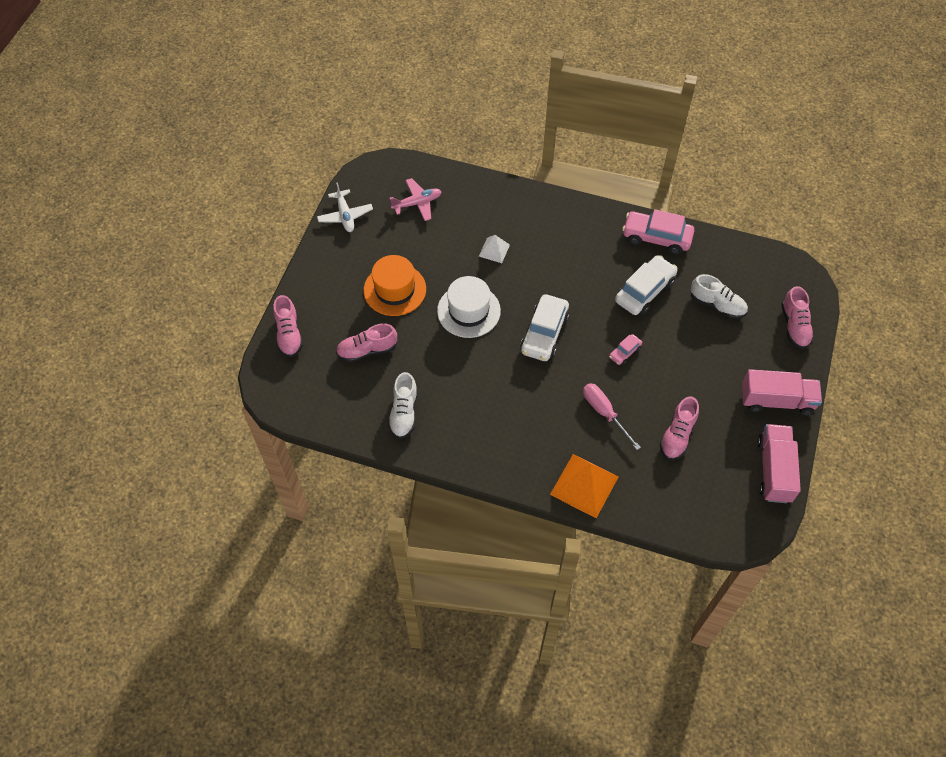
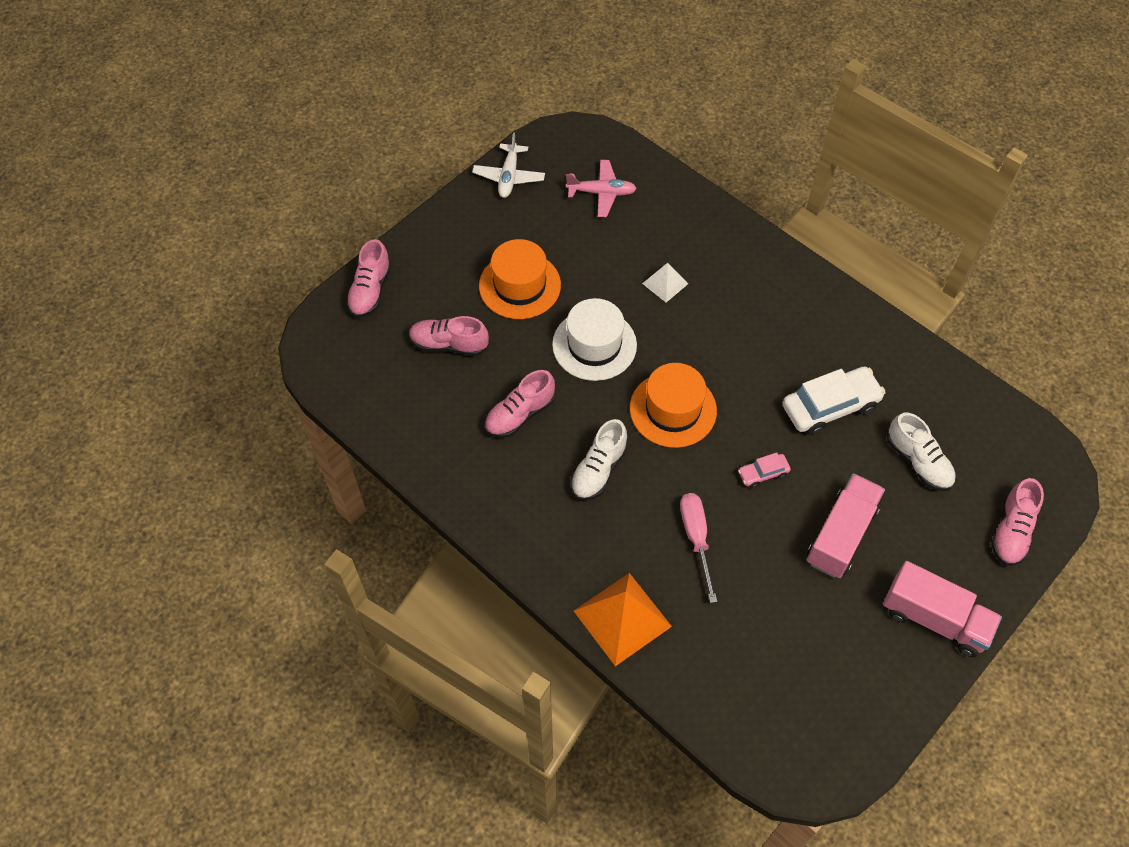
camera: 25 degrees right, 0 degrees up
(404, 413) = (451, 436): white shoe -> white shoe (598, 470)
(544, 334) = (673, 409): white car -> orange hat
(656, 237) = (881, 345): pink car -> none
(677, 435) = (776, 607): pink shoe -> pink shoe (520, 414)
(774, 470) = (882, 708): pink truck -> pink truck (841, 534)

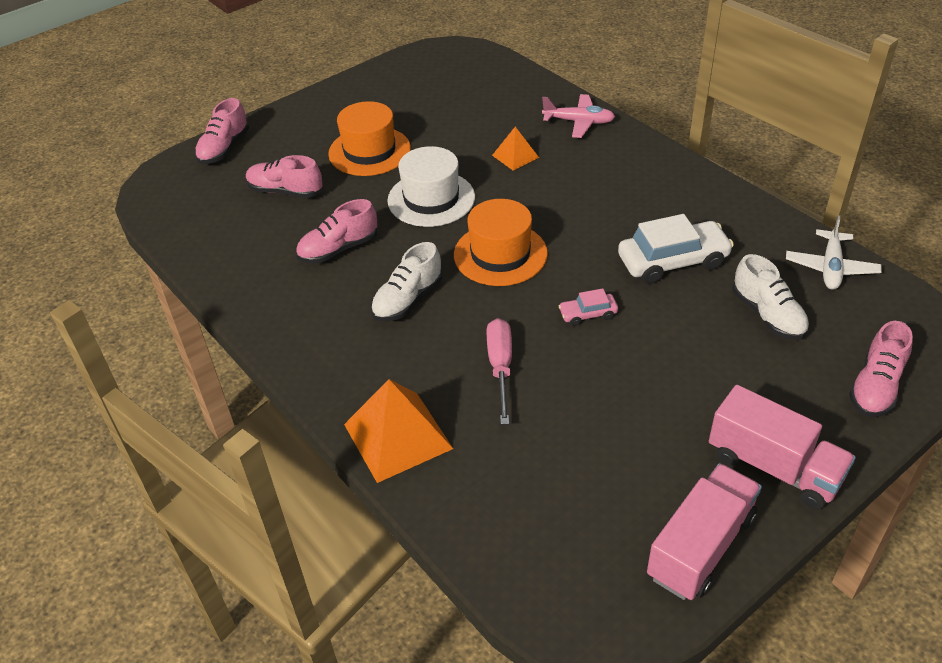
camera: 10 degrees right, 15 degrees down
(509, 176) = (383, 75): white plane -> white plane (830, 267)
(601, 193) = (468, 89): pink plane -> pink plane (578, 122)
(665, 283) = (515, 156): white pyramid -> orange pyramid
(841, 534) = (669, 376): pink truck -> pink truck (701, 546)

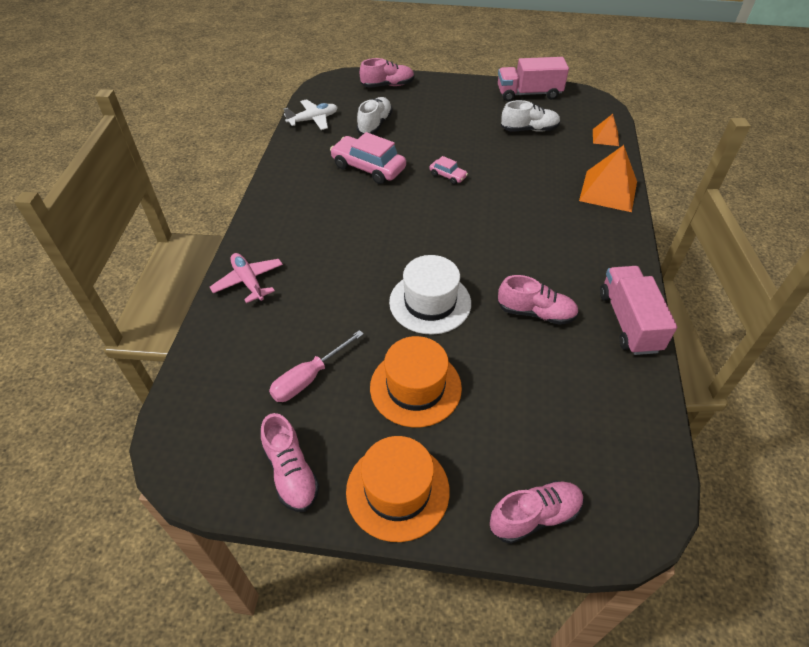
camera: 135 degrees left, 5 degrees up
(285, 191) = (525, 401): pink shoe -> pink shoe (291, 472)
(408, 300) = (529, 247): white shoe -> white shoe (529, 129)
(500, 254) = (443, 234): orange hat -> orange hat (397, 490)
(500, 367) = (523, 184): pink screwdriver -> pink screwdriver (309, 378)
(515, 156) = (330, 290): orange pyramid -> orange pyramid (605, 137)
(672, 261) = (368, 168): white car -> pink car
(774, 467) = (467, 92): pink truck -> pink truck (628, 321)

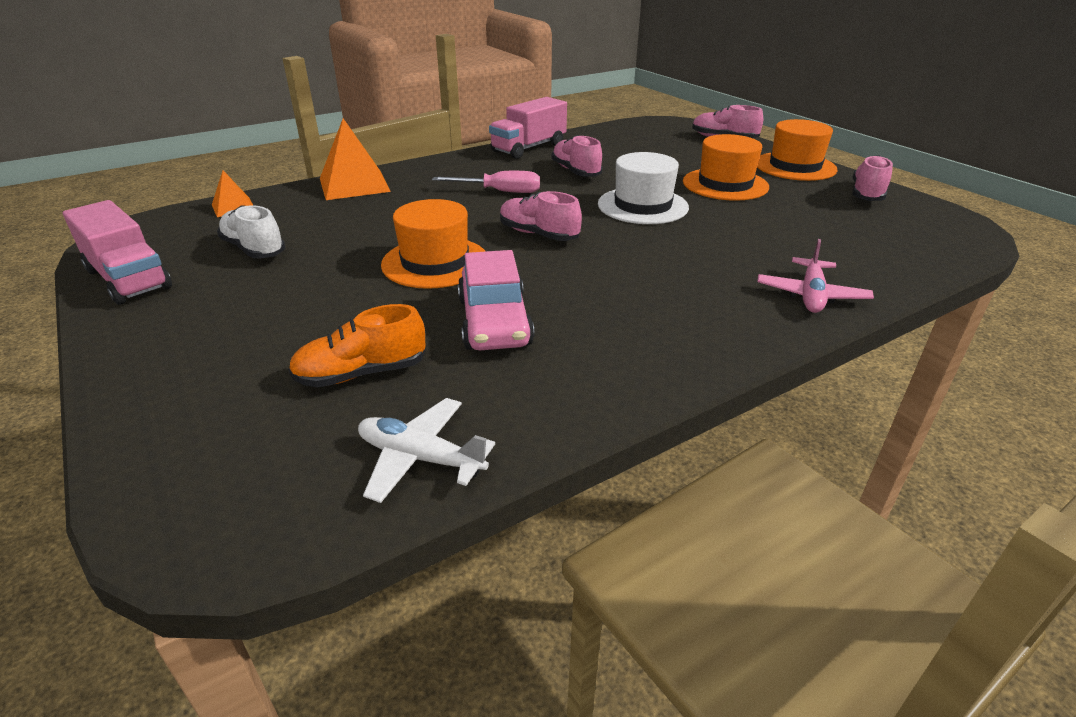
camera: 130 degrees left, 15 degrees down
(309, 378) = (809, 218): pink screwdriver -> pink screwdriver (500, 192)
(375, 124) = (361, 373): white shoe -> orange shoe
(387, 85) = (177, 433): pink shoe -> pink shoe (538, 234)
(448, 176) = (435, 262): pink car -> orange hat

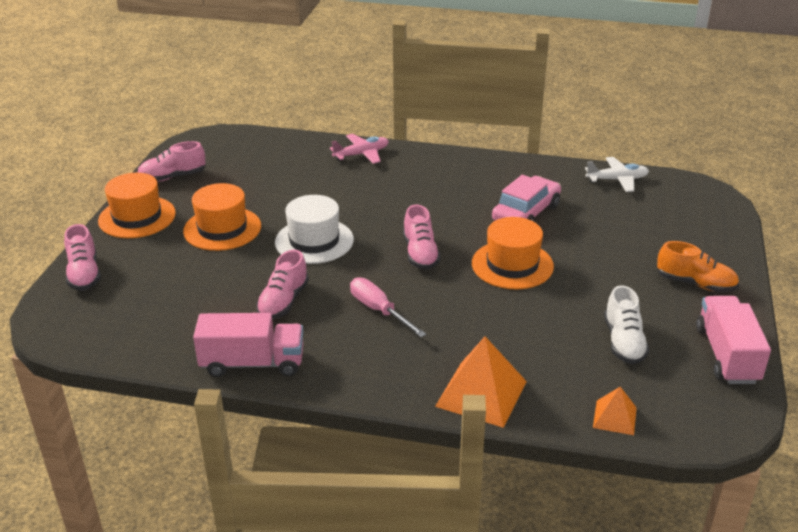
camera: 135 degrees left, 0 degrees up
(361, 373) = (615, 219): orange shoe -> orange shoe (695, 283)
(420, 458) = (617, 180): white plane -> white plane turned 75 degrees counterclockwise

